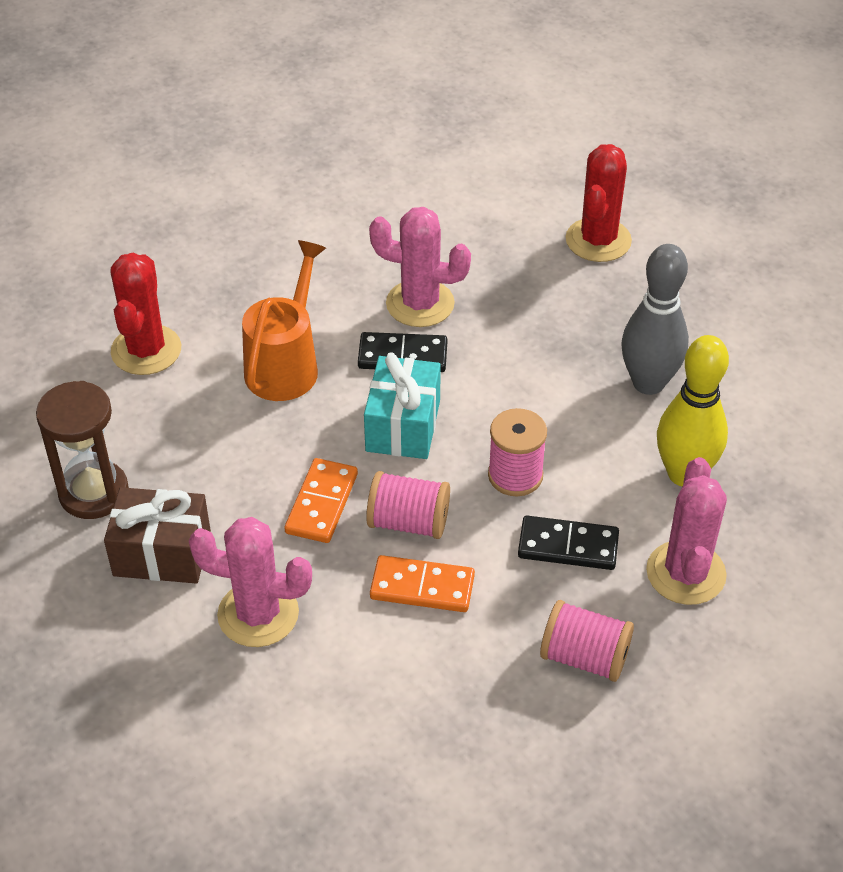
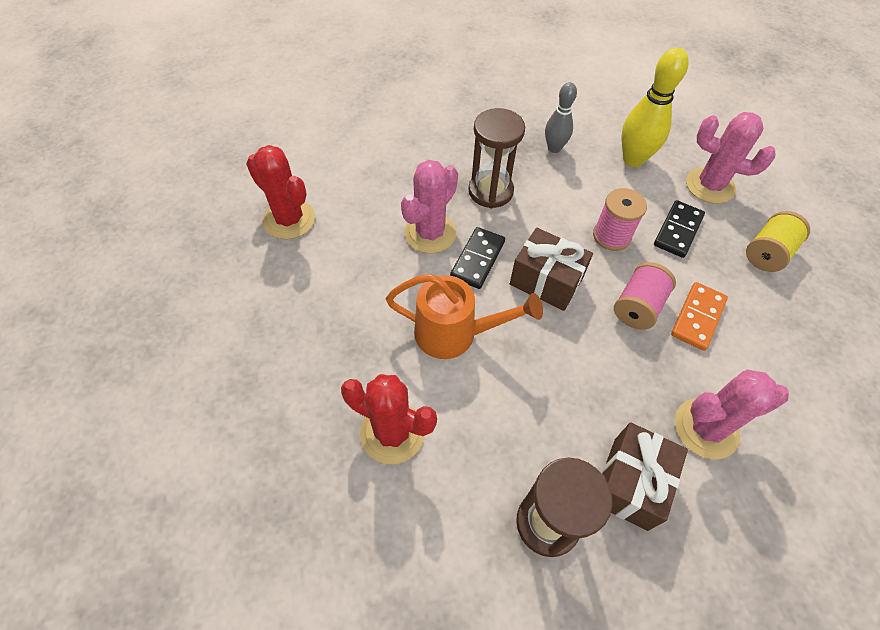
camera: 70 degrees left, 10 degrees up
(258, 614) = (706, 428): pink cactus -> pink cactus turned 45 degrees clockwise
(286, 364) = (455, 334): orange watering can -> orange watering can turned 150 degrees clockwise
(322, 503) = (606, 353): orange domino -> none
(403, 425) = (546, 281): turquoise gift -> brown gift
(523, 339) = (490, 191): none -> brown hourglass
(584, 657) = (767, 253): pink spool -> yellow spool
(598, 240) = (418, 126): red cactus -> red cactus (289, 220)
(648, 383) = (554, 148): grey bowling pin -> grey bowling pin, size x0.63

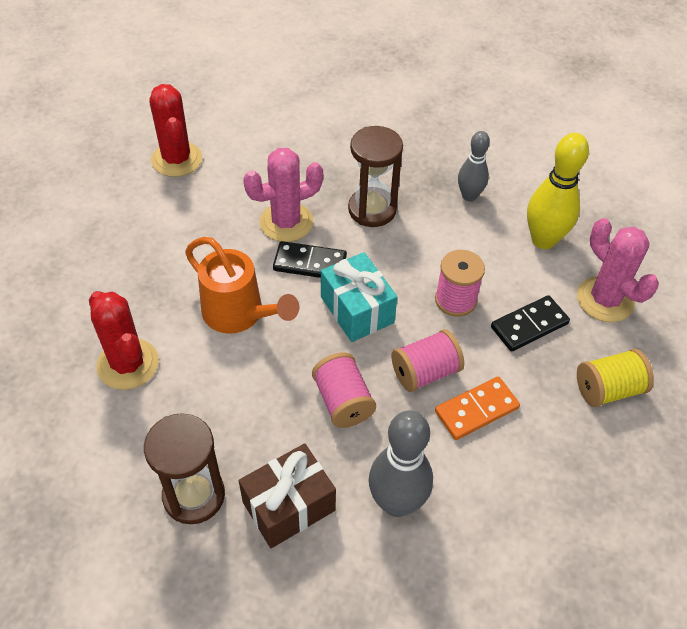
camera: 30 degrees right, 5 degrees down
(477, 259) = (310, 263): black domino -> black domino turned 45 degrees clockwise
(546, 281) = (357, 310): brown gift -> turquoise gift
(598, 365) = (343, 401): none -> pink spool
(706, 428) = (396, 503): pink cactus -> grey bowling pin

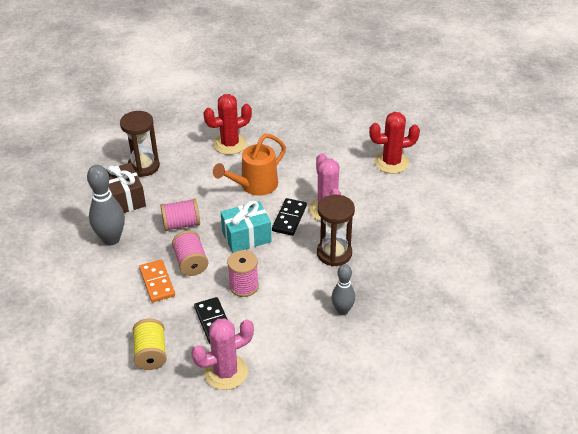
camera: 100 degrees right, 10 degrees down
(543, 240) = (290, 347): yellow bowling pin -> none

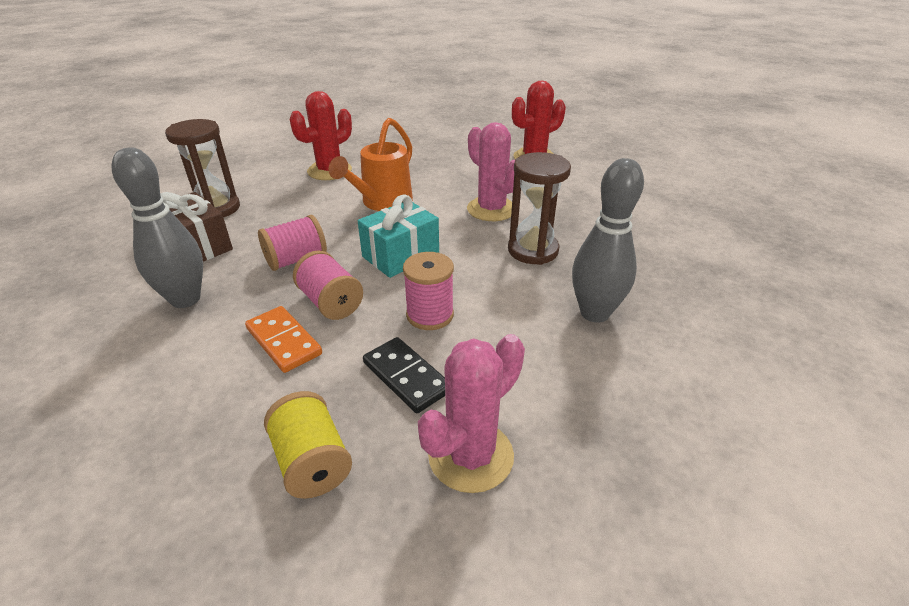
camera: 20 degrees left, 5 degrees down
(289, 218) = (448, 226): black domino -> none
(342, 310) = (594, 313): grey bowling pin -> grey bowling pin, size x1.59

